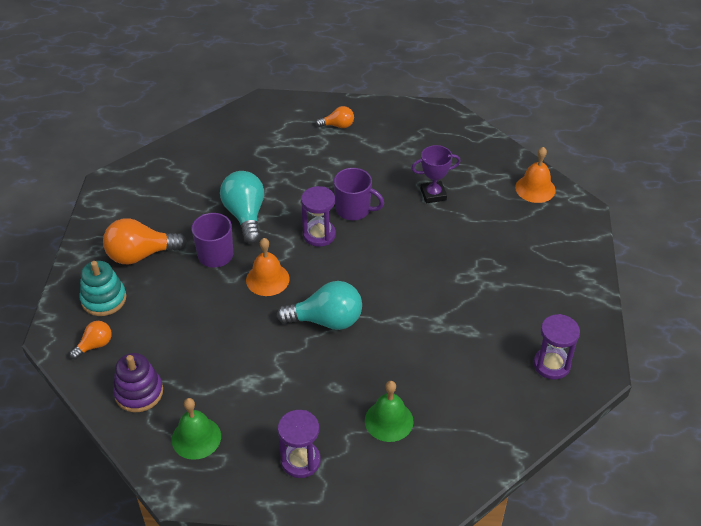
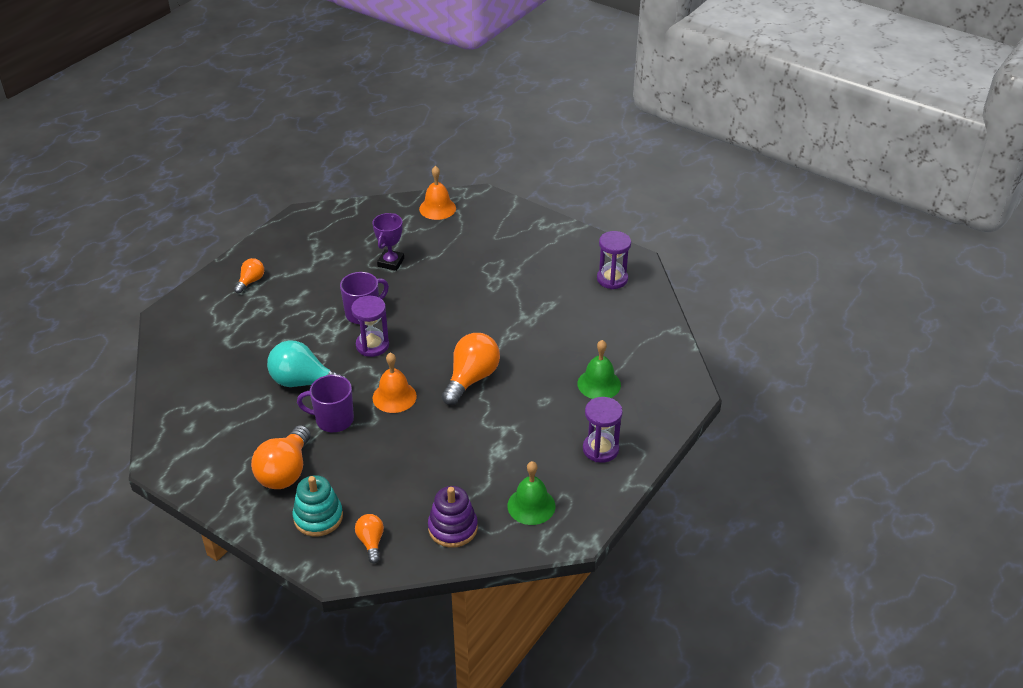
camera: 60 degrees left, 5 degrees down
(326, 320) = (471, 379): turquoise light bulb -> orange light bulb

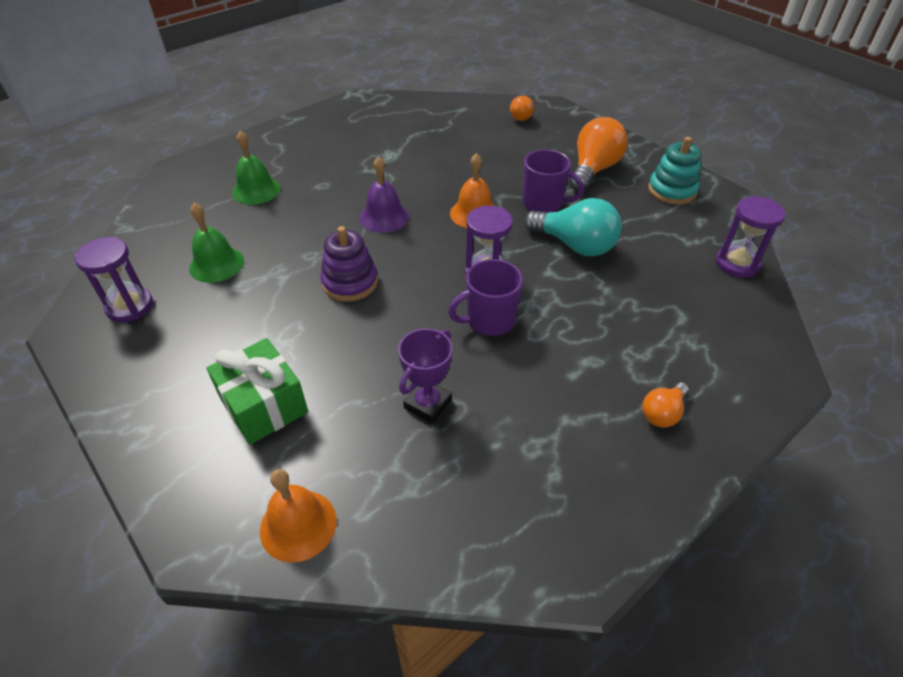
camera: 165 degrees left, 5 degrees up
(318, 517) = (563, 136): turquoise stacking toy -> turquoise stacking toy (672, 190)
(453, 528) = (452, 115): purple stacking toy -> purple stacking toy (350, 282)
(471, 379) = (384, 217): orange light bulb -> purple bell
(485, 246) = (264, 405): none -> green gift
(531, 505) = (383, 118): green bell -> green bell (216, 264)
(600, 449) = (298, 142): purple hourglass -> purple hourglass (737, 264)

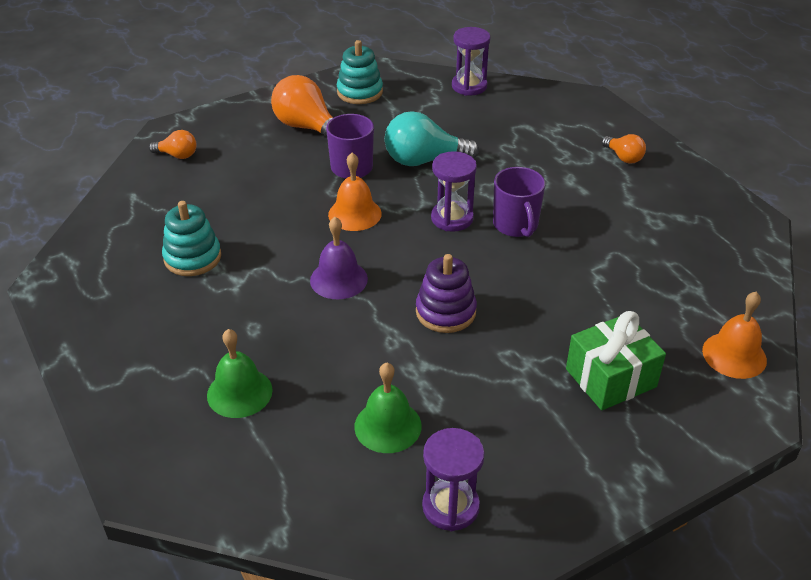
camera: 80 degrees left, 5 degrees down
(397, 146) = (192, 257): none -> turquoise stacking toy
(427, 404) = (612, 272): purple trophy -> none
(575, 245) = (424, 160): turquoise light bulb -> turquoise light bulb turned 135 degrees counterclockwise

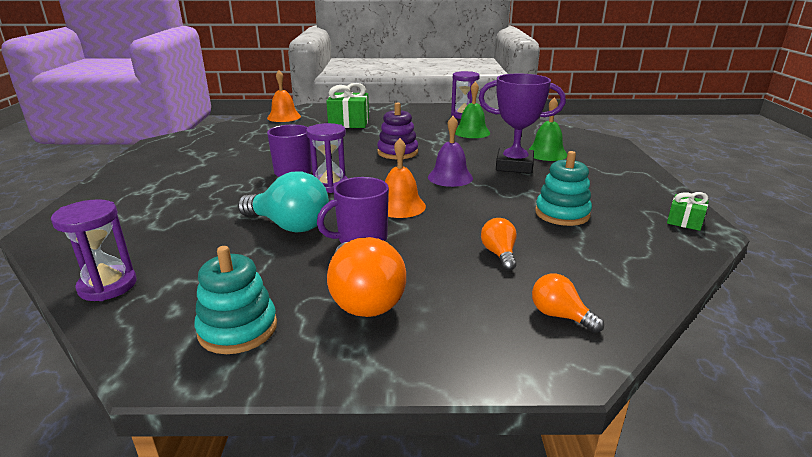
camera: 150 degrees left, 15 degrees down
(66, 288) = (684, 221): none -> green gift
(273, 336) = (514, 166): none -> purple trophy
(623, 157) = (142, 184): orange light bulb -> orange light bulb (499, 254)

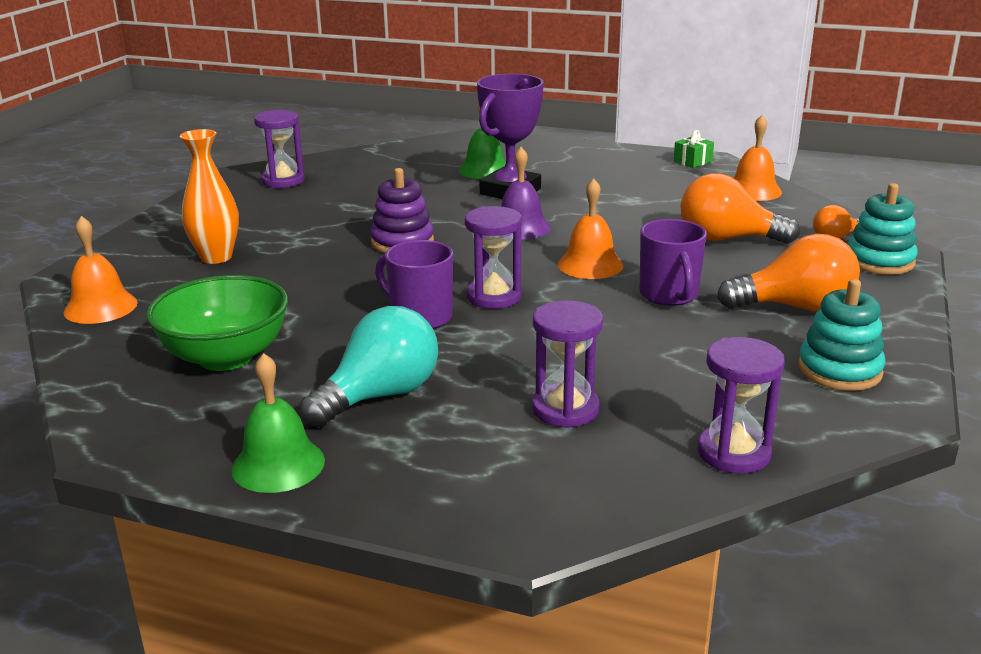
camera: 70 degrees left, 0 degrees up
(177, 224) = (565, 409): none -> purple hourglass
(237, 144) = (226, 357): none -> green bowl
(289, 226) = (612, 332): turquoise light bulb -> turquoise light bulb (380, 396)
(349, 123) = (216, 257): green gift -> orange vase
(472, 132) = (365, 189): green bell -> green bell (278, 464)
(499, 254) = (727, 239): orange light bulb -> orange light bulb, size x1.85
(562, 214) = (653, 198): turquoise stacking toy -> turquoise stacking toy (879, 261)
(646, 258) = (753, 190): none -> orange bell

